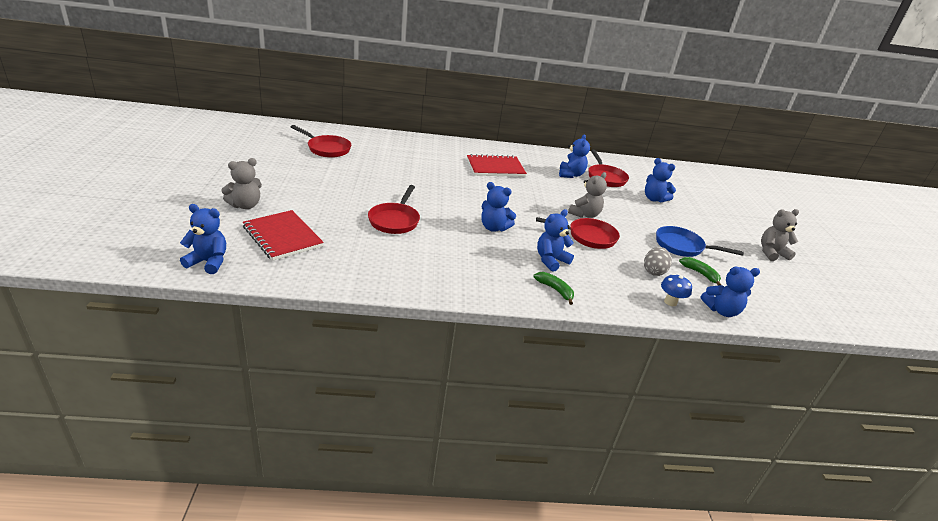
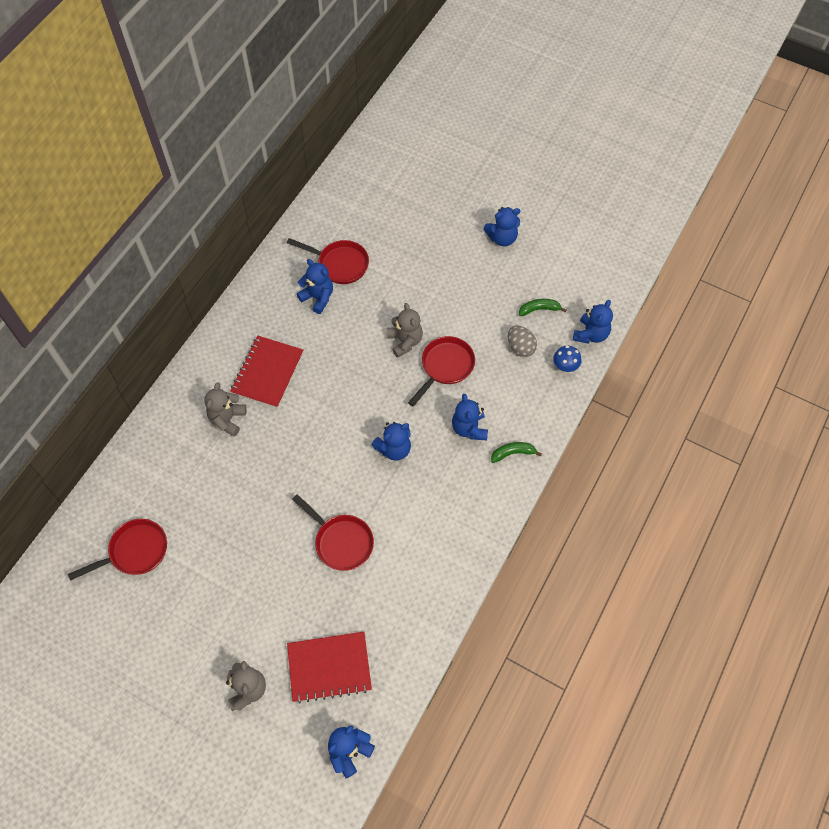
camera: 55 degrees left, 30 degrees up
(654, 199) = (404, 247): blue teddy bear -> blue teddy bear (502, 238)
(682, 246) = (495, 290): blue pan -> none
(771, 253) = (535, 217): grey teddy bear -> grey teddy bear (227, 419)

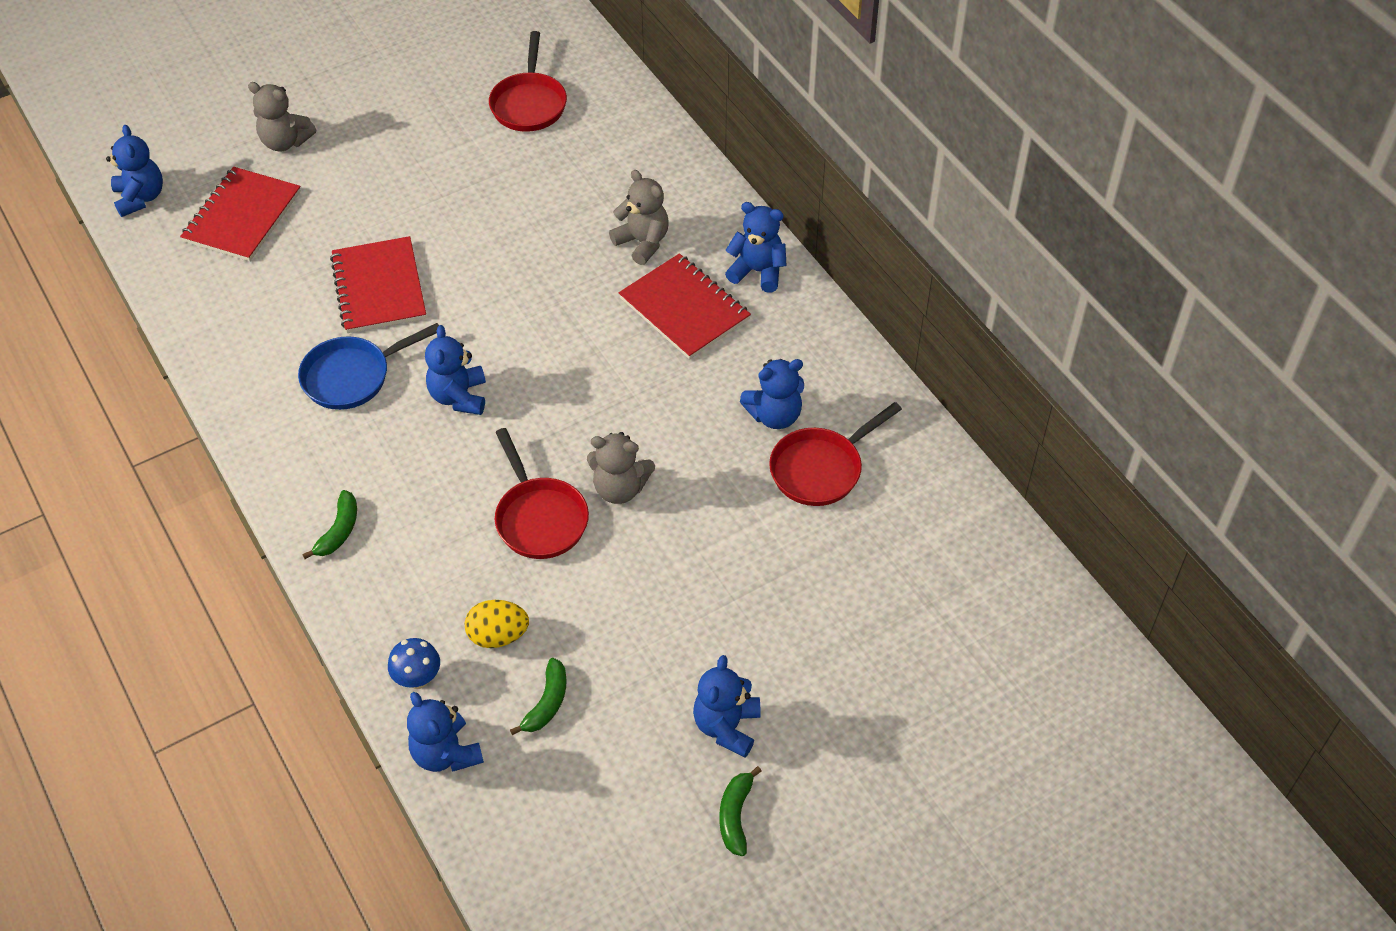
camera: 120 degrees right, 10 degrees down
(341, 542) = (379, 287): red pan -> red notebook
(413, 513) = (352, 376): none -> blue pan
(469, 428) = (419, 498): blue teddy bear -> blue teddy bear (757, 271)
(520, 347) = (498, 636): grey egg -> yellow egg
(539, 217) = (735, 815): none -> green banana

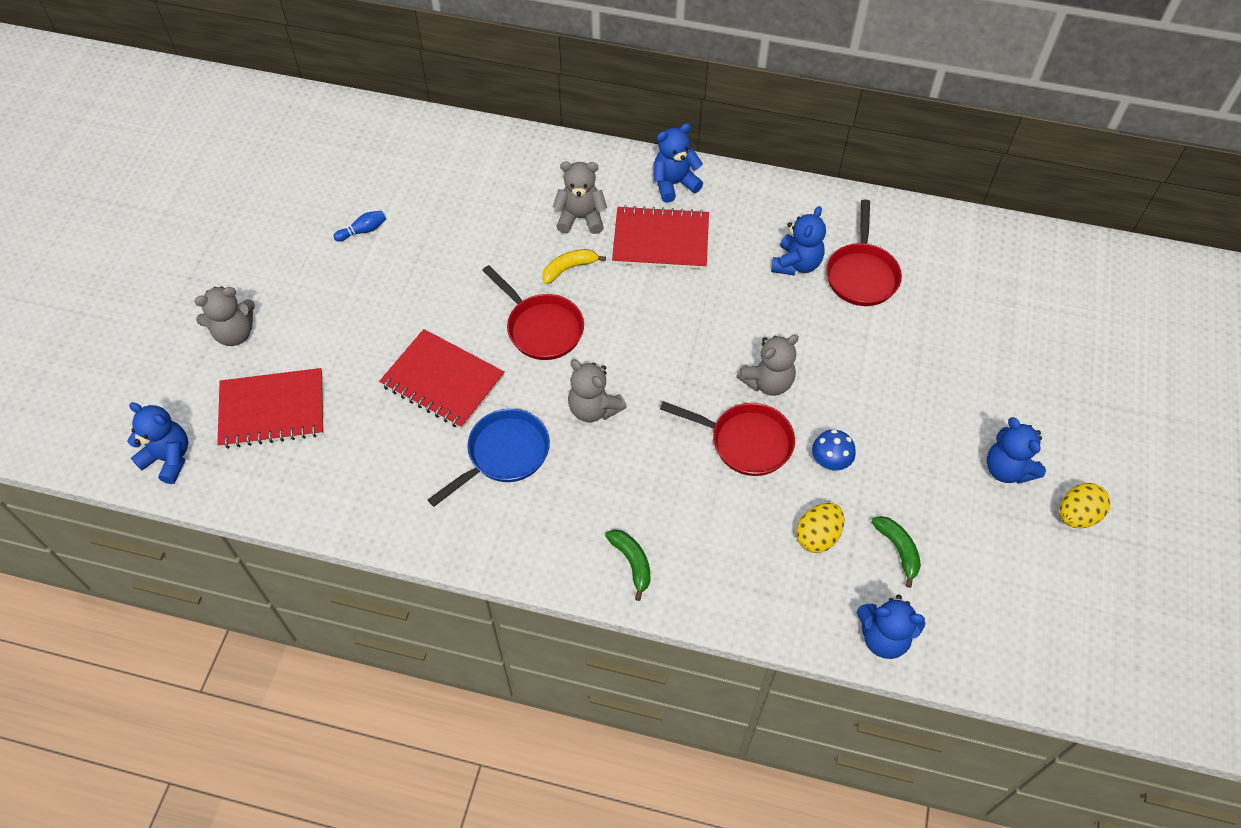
camera: 45 degrees left, 5 degrees up
(242, 216) = (272, 410): red notebook -> red notebook turned 75 degrees counterclockwise
(352, 376) = (504, 454): blue pan -> blue pan turned 150 degrees counterclockwise
(418, 679) = (807, 608): blue mushroom -> blue mushroom (829, 463)
(459, 396) = (593, 408): blue teddy bear -> grey teddy bear
(465, 131) = (363, 231): none -> blue bowling pin
(529, 104) = (385, 181): red pan -> red pan (541, 328)
(581, 275) = (569, 268): none -> yellow banana
(735, 815) = (1077, 515): green banana -> yellow egg

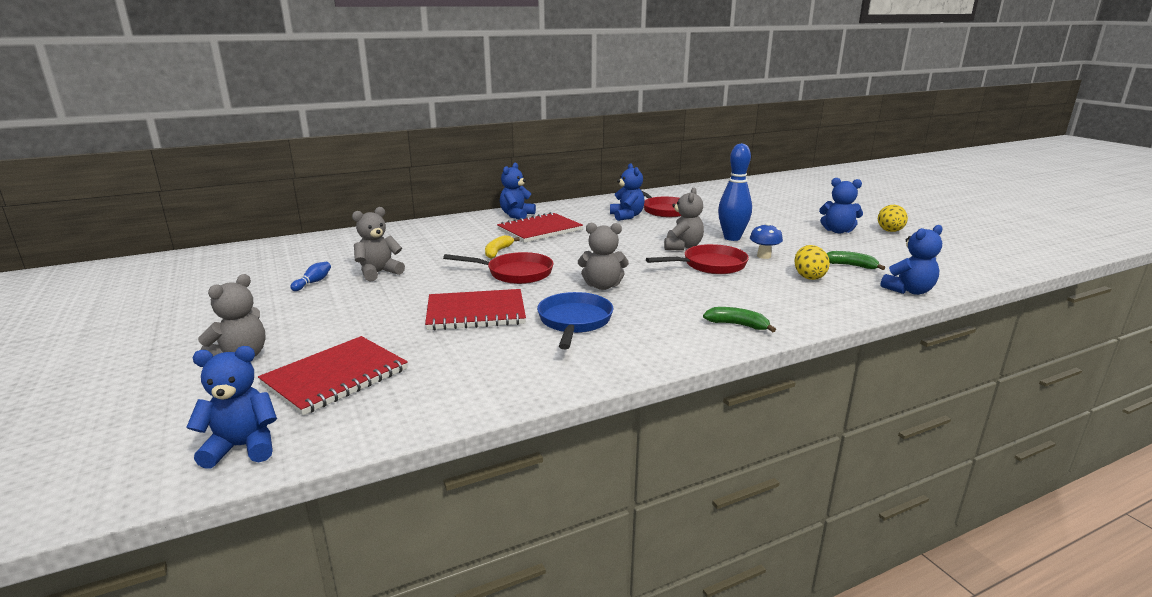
camera: 40 degrees left, 35 degrees down
(581, 218) = (477, 237): grey teddy bear -> grey teddy bear (379, 273)
(850, 399) = (732, 238): none -> blue bowling pin

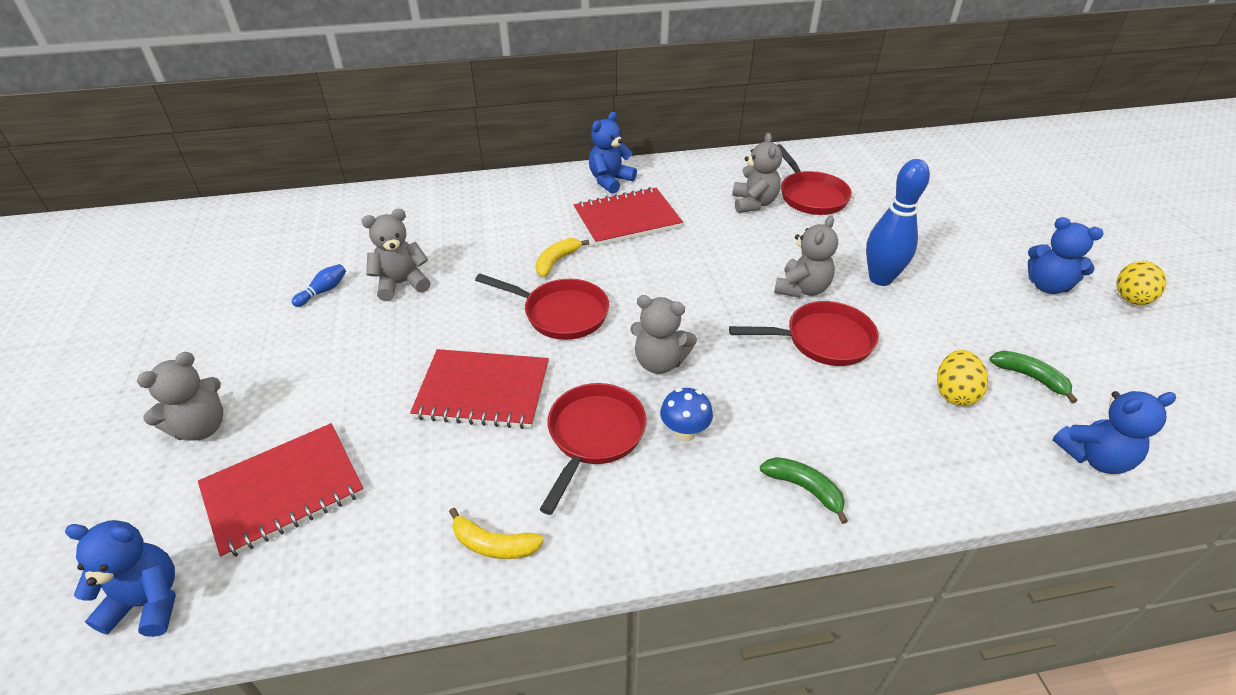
camera: 15 degrees right, 20 degrees up
(528, 378) = (493, 544): none -> yellow banana
(574, 322) = (594, 436): blue pan -> red pan
(627, 216) = (753, 203): blue teddy bear -> grey teddy bear
(764, 256) = (908, 331): blue mushroom -> blue mushroom (684, 433)

